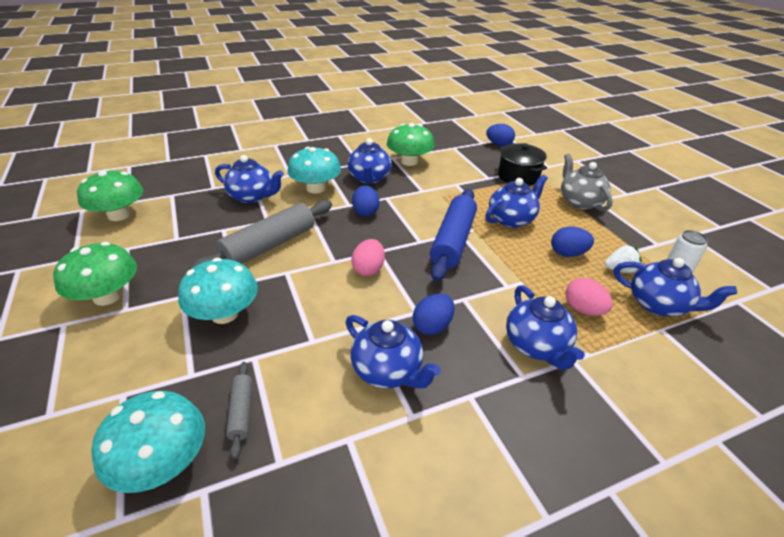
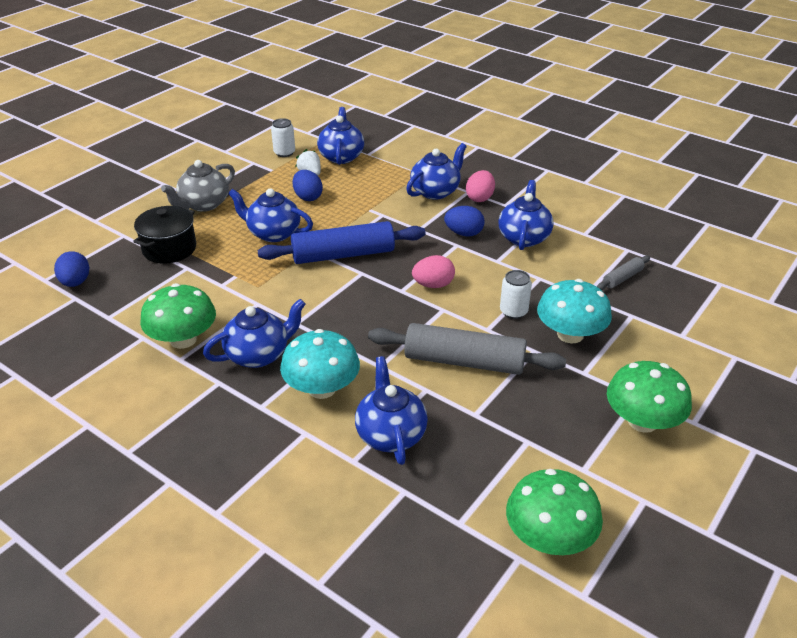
camera: 120 degrees left, 0 degrees up
(162, 462) = (683, 288): turquoise mushroom -> none
(288, 297) = (513, 311): none -> white can
(365, 212) = (341, 325): blue egg -> none
(583, 309) = (377, 181): pink egg -> pink egg (480, 198)

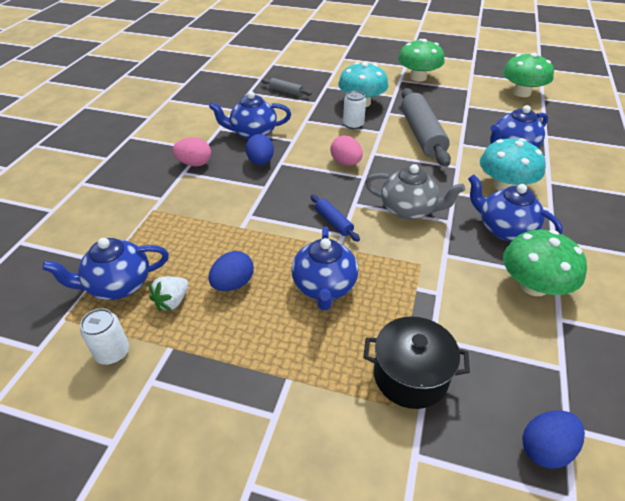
camera: 110 degrees left, 5 degrees up
(204, 204) = (291, 389): grey teapot -> grey teapot (408, 210)
(343, 255) = (333, 222): blue rolling pin -> blue rolling pin, size x0.47
(435, 191) = (190, 191): blue teapot -> none

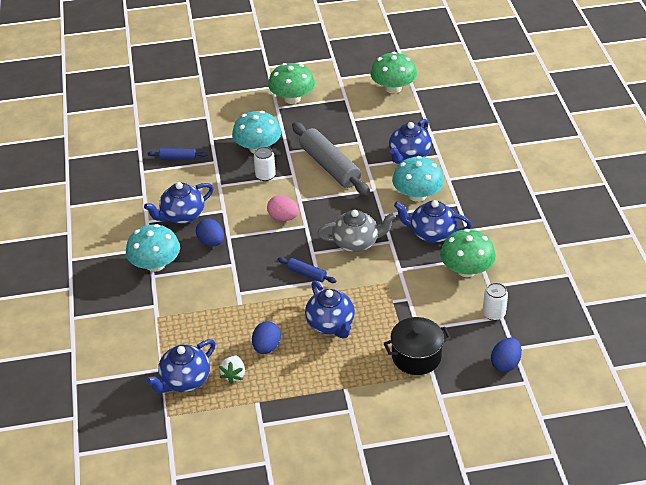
camera: 25 degrees left, 0 degrees up
(112, 352) = (222, 420): white can -> white can (493, 313)
(194, 163) = (155, 264): pink egg -> turquoise mushroom
(286, 91) = (178, 158): grey rolling pin -> blue rolling pin

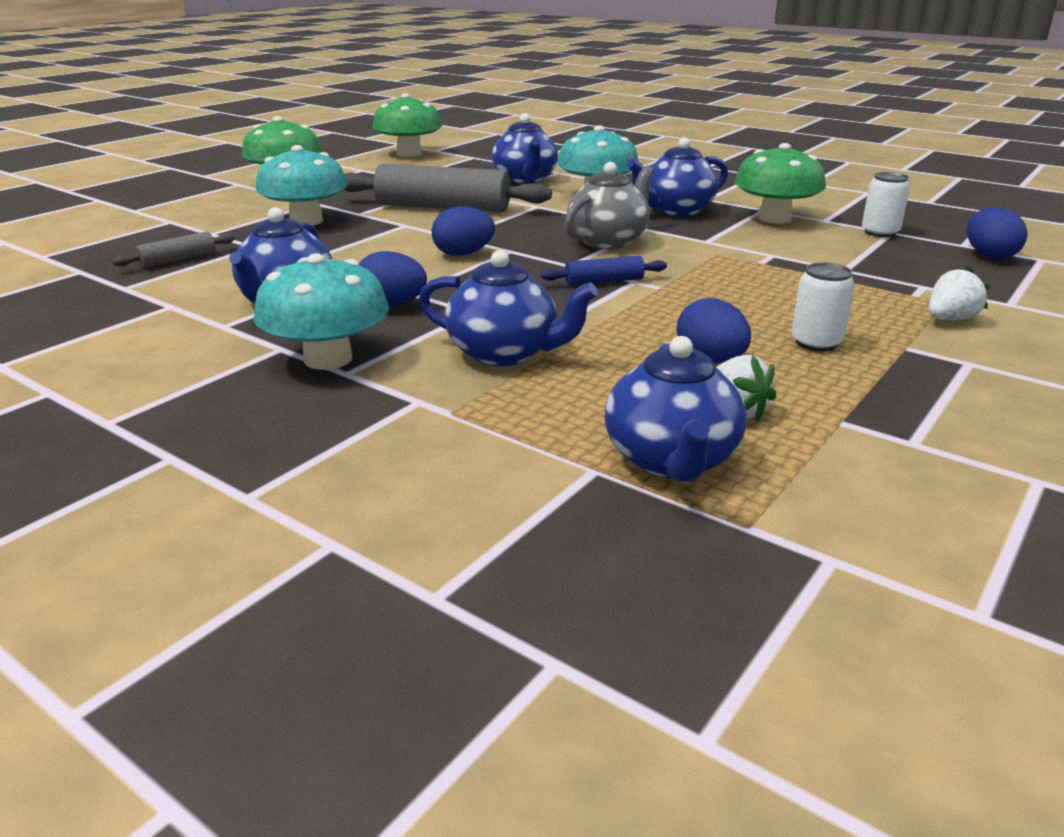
camera: 45 degrees left, 15 degrees down
(178, 158) = (178, 259): blue rolling pin -> grey rolling pin
(265, 175) = (363, 235): white can -> white can (816, 343)
(283, 217) = (463, 254): pink egg -> blue egg
(330, 324) = (740, 305): blue teapot -> blue teapot (504, 353)
(393, 386) = (950, 319): none -> white strawberry
(416, 356) = (901, 287): black pot -> none

